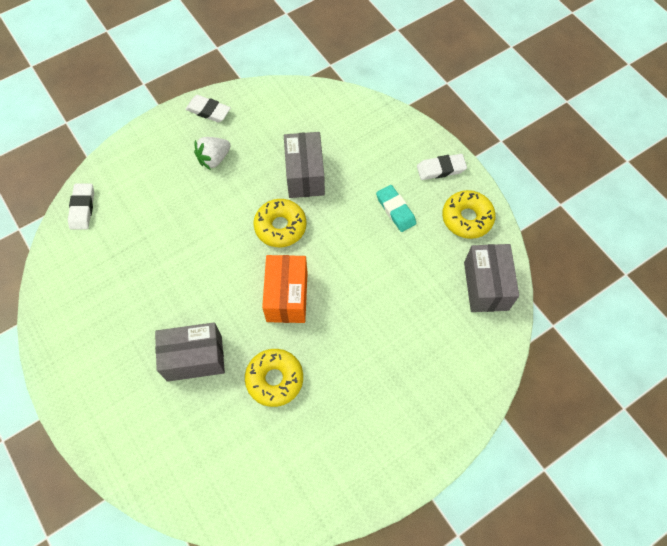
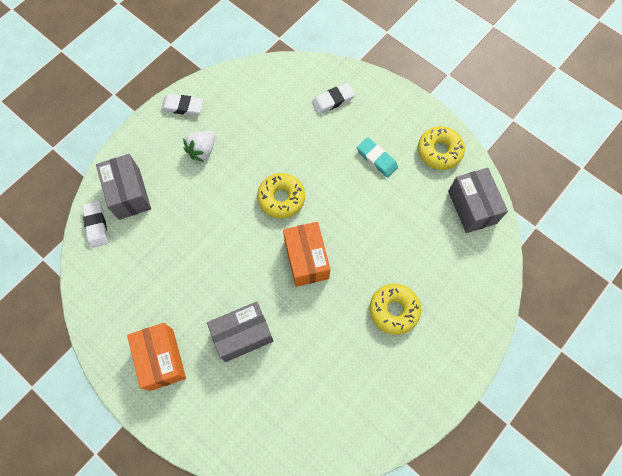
camera: 15 degrees left, 5 degrees up
(102, 361) = (162, 359): none -> orange box
(274, 379) = (318, 335): yellow donut -> yellow donut (394, 310)
(305, 175) = (288, 146): grey box -> grey box (129, 194)
(441, 169) = (404, 112): white eraser -> white eraser (333, 100)

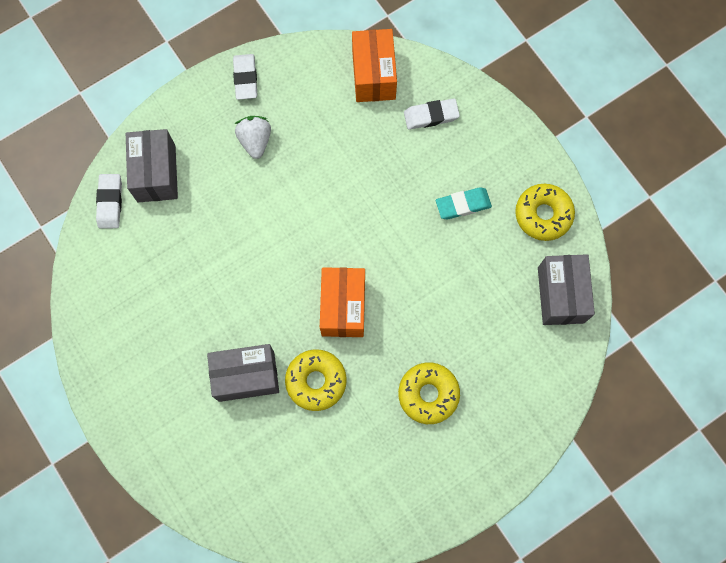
camera: 15 degrees right, 5 degrees up
(162, 359) = (148, 379): orange box -> orange box (373, 75)
(183, 106) = (245, 78): white eraser -> white eraser turned 60 degrees clockwise
(202, 150) = (255, 141): white strawberry -> white strawberry turned 120 degrees clockwise
(281, 198) = (334, 225): yellow donut -> yellow donut (316, 381)
(376, 159) = (463, 205): turquoise eraser -> turquoise eraser turned 75 degrees counterclockwise

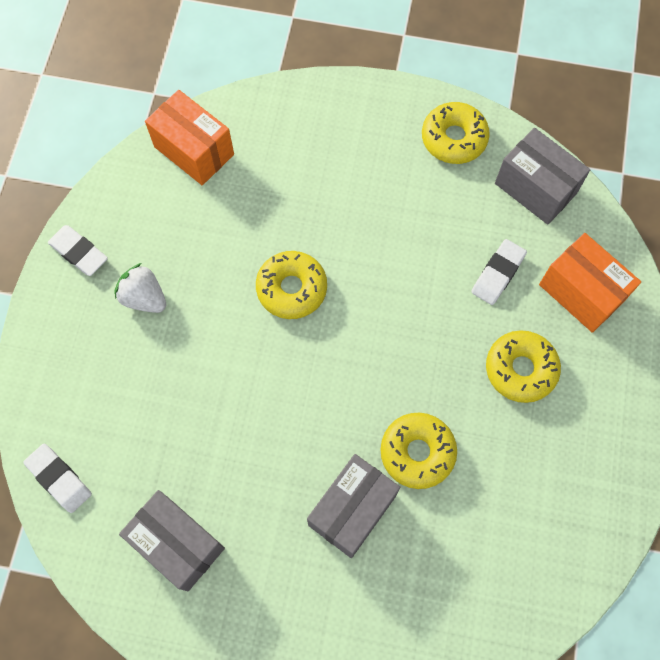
camera: 45 degrees left, 5 degrees down
(156, 173) = (78, 411): grey box -> grey box (178, 544)
(343, 307) = (373, 366): orange box -> orange box (581, 292)
(344, 215) = (291, 288): none -> yellow donut
(431, 116) = (279, 141): white eraser -> white eraser (498, 274)
(463, 205) = (382, 189): turquoise eraser -> none

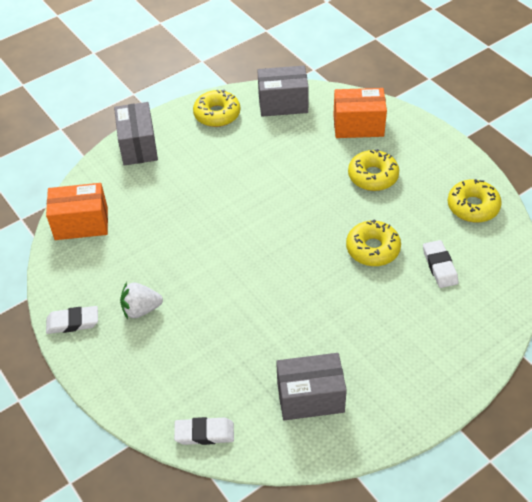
camera: 45 degrees left, 20 degrees down
(291, 288) = (218, 237): yellow donut -> yellow donut (473, 206)
(352, 510) = (375, 299): grey box -> grey box (138, 146)
(498, 274) = (311, 149): white eraser -> white eraser (439, 266)

